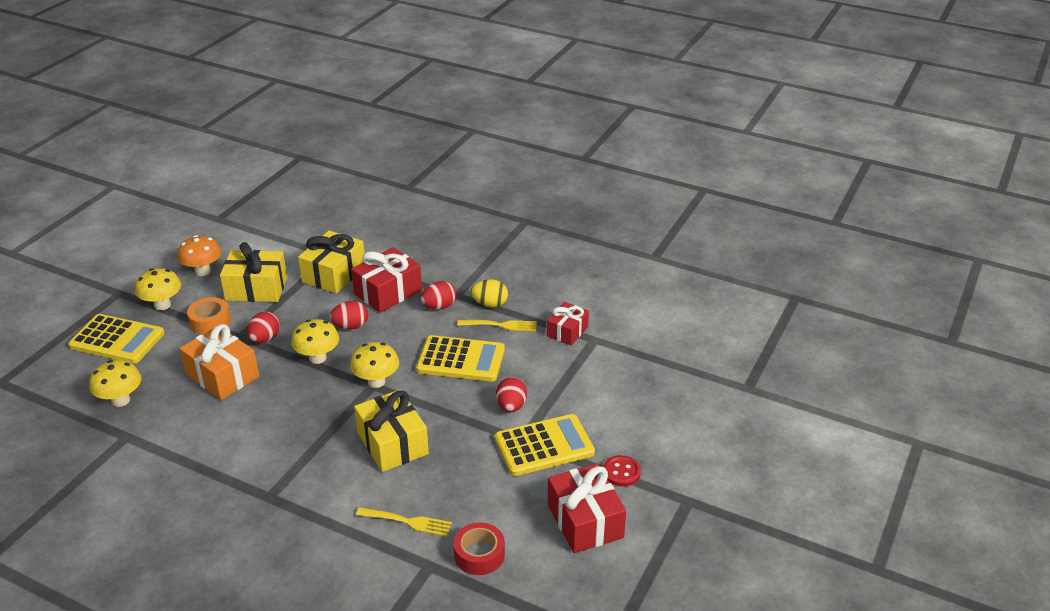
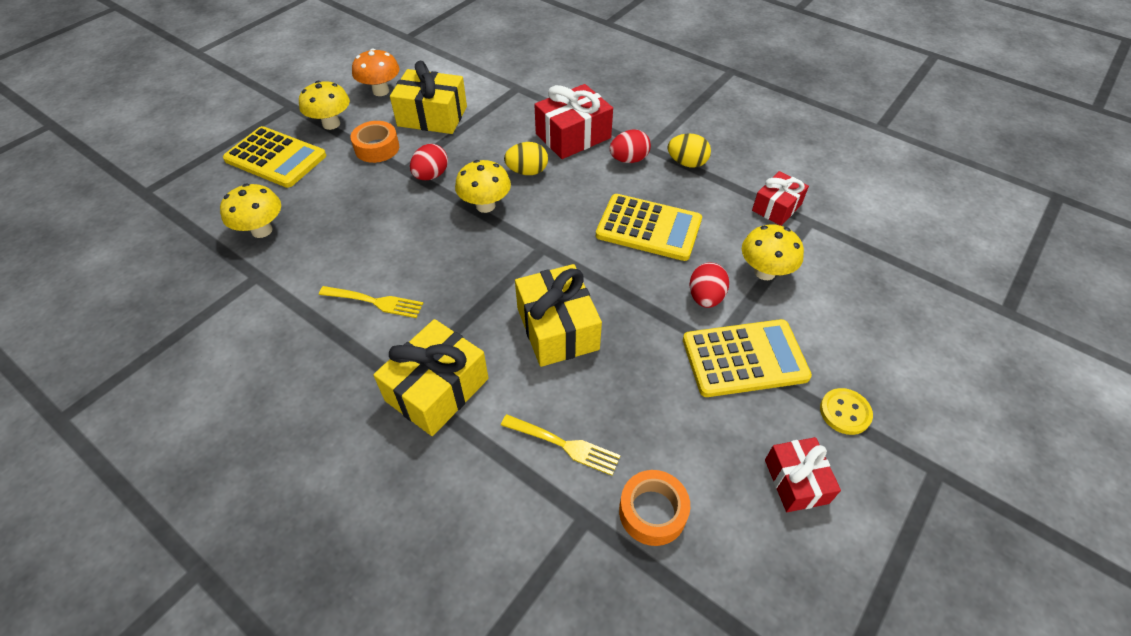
camera: 10 degrees right, 15 degrees up
(222, 375) = (377, 214): orange gift -> none
(334, 274) = (517, 109): yellow gift -> yellow gift (437, 389)
(350, 326) = (527, 171): red egg -> yellow egg
(376, 381) = (548, 244): yellow mushroom -> yellow mushroom (765, 272)
(479, 554) = (652, 512): red tape -> orange tape
(501, 325) = (698, 190): yellow fork -> yellow fork (375, 302)
(585, 521) = (796, 481): red gift -> red gift, size x0.63
(621, 472) = (845, 412): red button -> yellow button

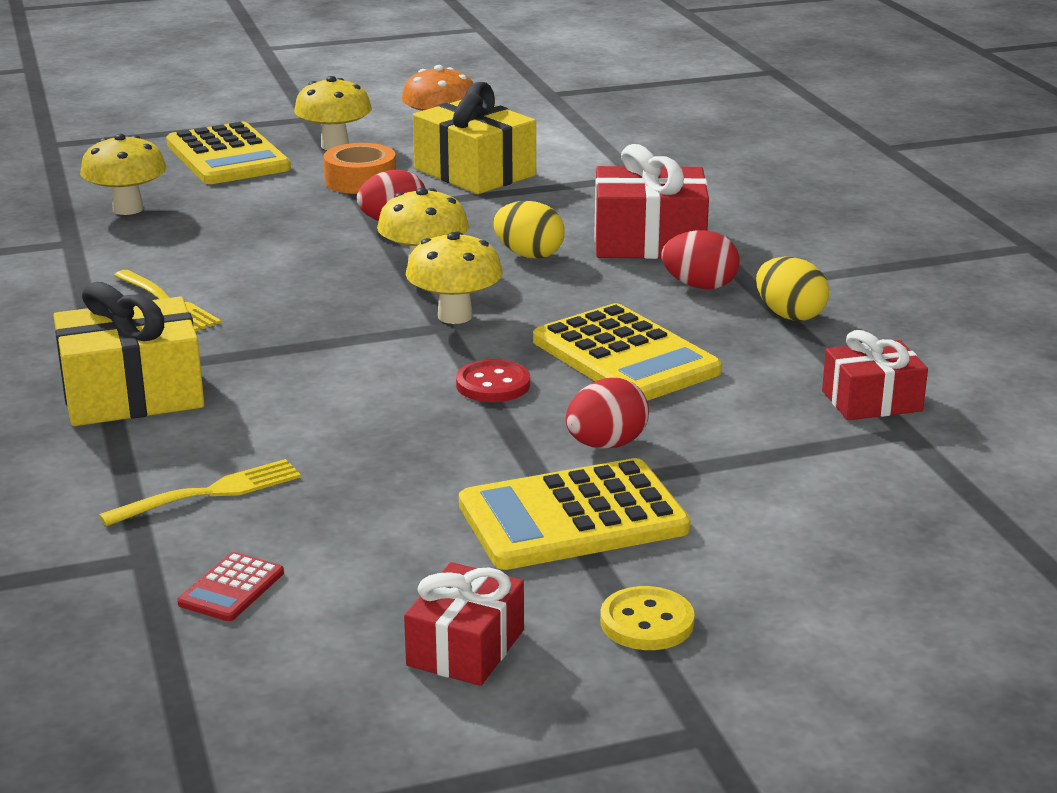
camera: 35 degrees right, 25 degrees down
(557, 328) = (353, 399): yellow gift -> none
(564, 445) = (210, 493): yellow fork -> yellow fork turned 90 degrees counterclockwise
(612, 280) = (493, 384): none -> red button
(652, 512) = (231, 588): orange tape -> red calculator
(744, 358) = (573, 517): yellow calculator -> yellow calculator turned 135 degrees clockwise
(765, 272) = (742, 454): yellow mushroom -> yellow mushroom (455, 316)

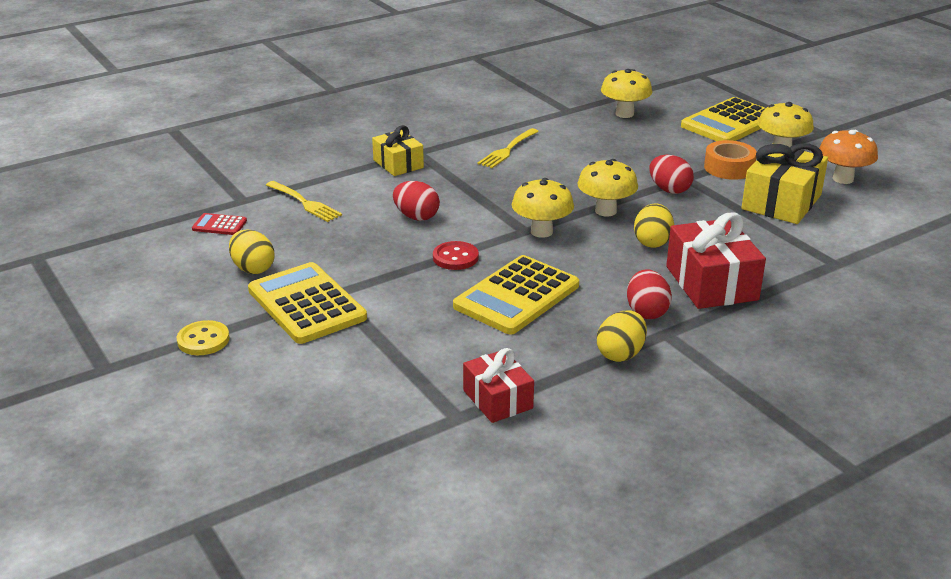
camera: 75 degrees right, 5 degrees up
(132, 394) = (398, 164): yellow gift -> yellow gift, size x0.63
(425, 561) = (253, 268): none -> yellow egg
(465, 648) = (175, 292): red gift -> none
(606, 445) = (394, 304): red egg -> red egg (416, 217)

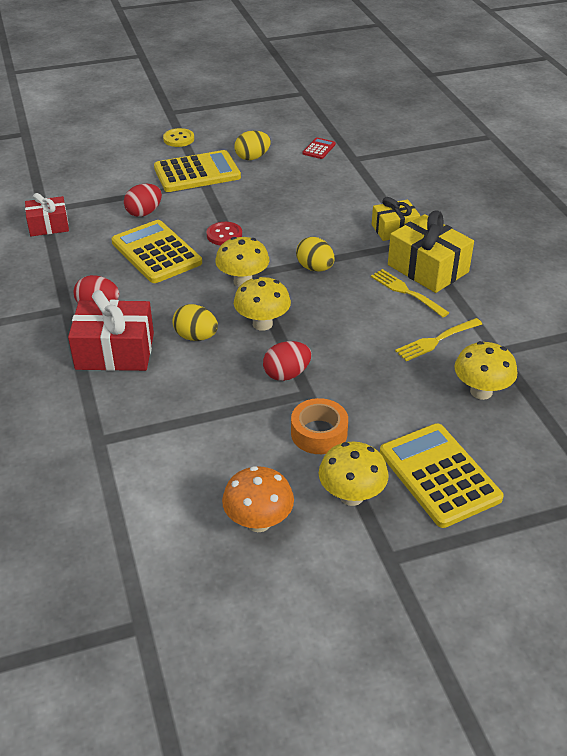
camera: 105 degrees right, 10 degrees up
(305, 203) = (339, 182): yellow fork -> yellow fork (436, 340)
(416, 217) = (295, 226): red egg -> red egg (144, 213)
(620, 354) = (57, 282): yellow egg -> yellow egg (315, 268)
(781, 202) = (228, 447): yellow gift -> yellow gift (428, 268)

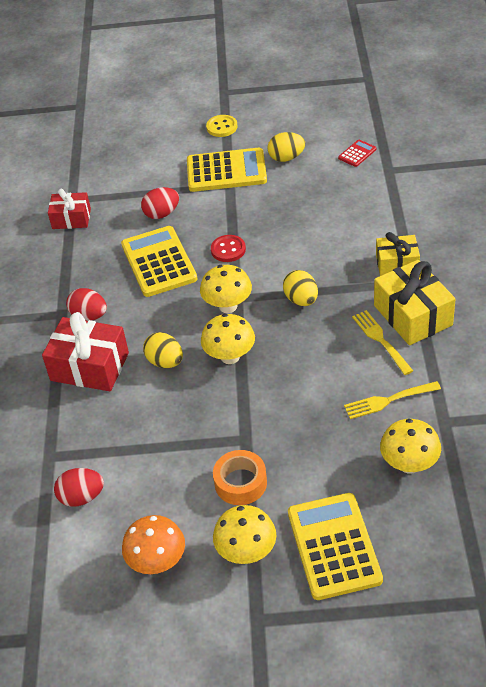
camera: 20 degrees right, 5 degrees up
(286, 374) = (233, 415): red egg -> red egg (82, 497)

